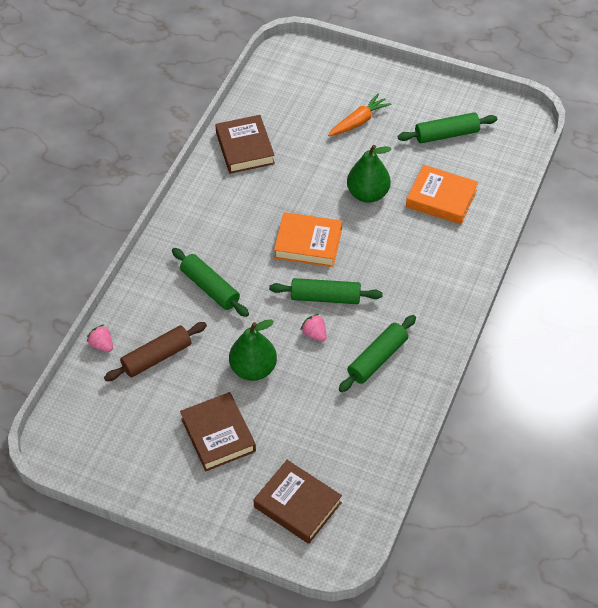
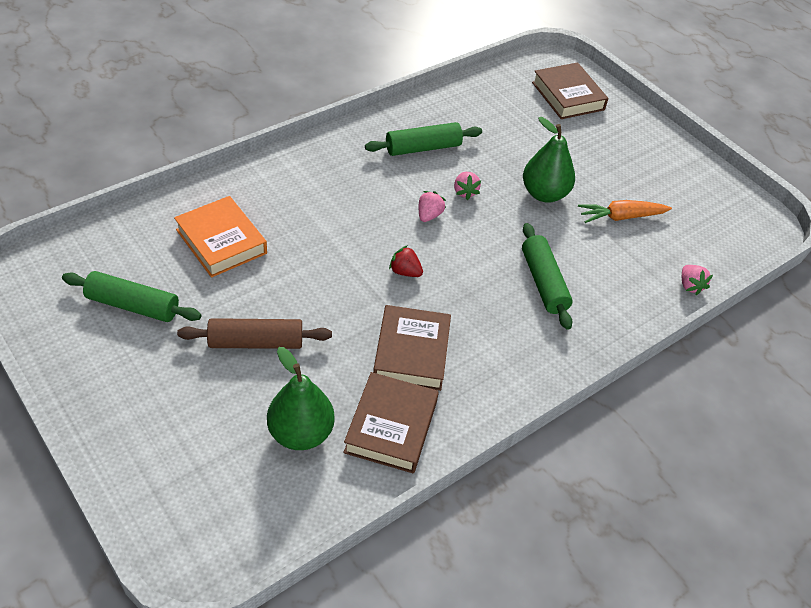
camera: 155 degrees left, 5 degrees down
(156, 357) = (636, 248): brown rolling pin -> brown rolling pin (256, 342)
(218, 435) = (607, 164): brown book -> brown book (411, 352)
(308, 243) = (405, 272): orange book -> red strawberry
(325, 297) = (429, 215): green rolling pin -> pink strawberry
(359, 121) = (215, 382): orange carrot -> orange carrot (621, 217)
(368, 194) = (293, 288): green pear -> green pear (301, 433)

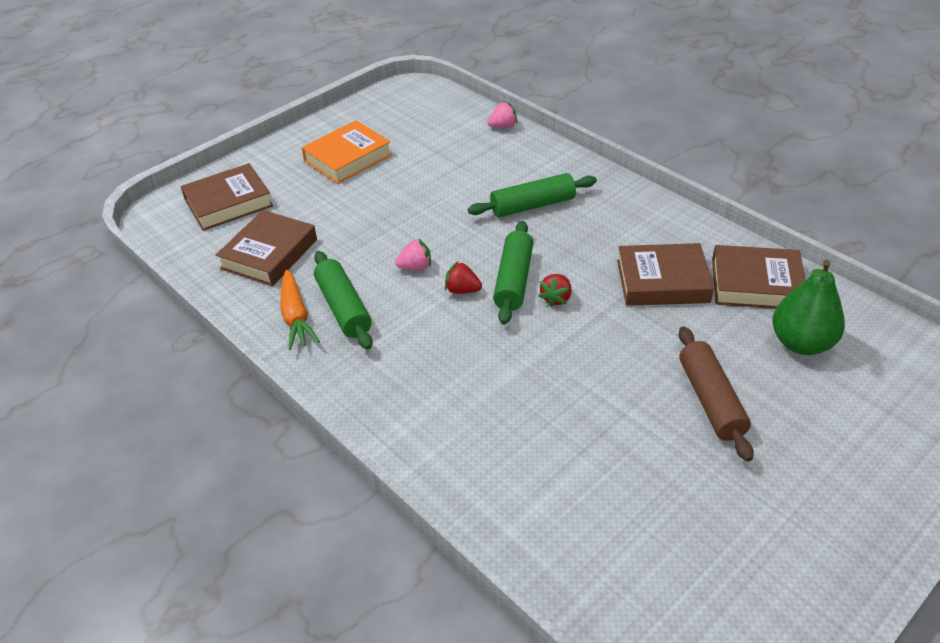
camera: 90 degrees left, 5 degrees down
(133, 305) = (715, 534): green rolling pin -> green rolling pin (513, 280)
(221, 241) = (569, 469): orange book -> orange book (348, 158)
(429, 215) = (462, 290): pink strawberry -> red strawberry
(496, 114) = (269, 254): none -> brown book
(544, 194) = (403, 211): green pear -> none
(621, 217) = (425, 163): orange carrot -> orange carrot (296, 317)

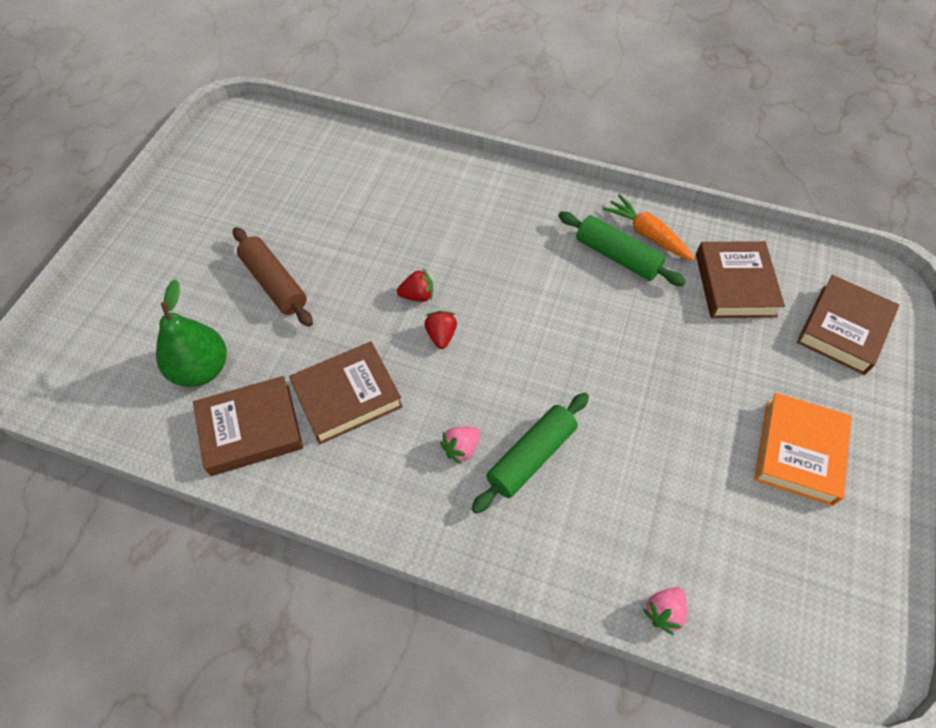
camera: 150 degrees right, 15 degrees up
(415, 267) = (592, 322): pink strawberry -> pink strawberry (461, 448)
(462, 290) = (531, 312): red strawberry -> red strawberry (417, 295)
(513, 280) = (491, 341): green rolling pin -> none

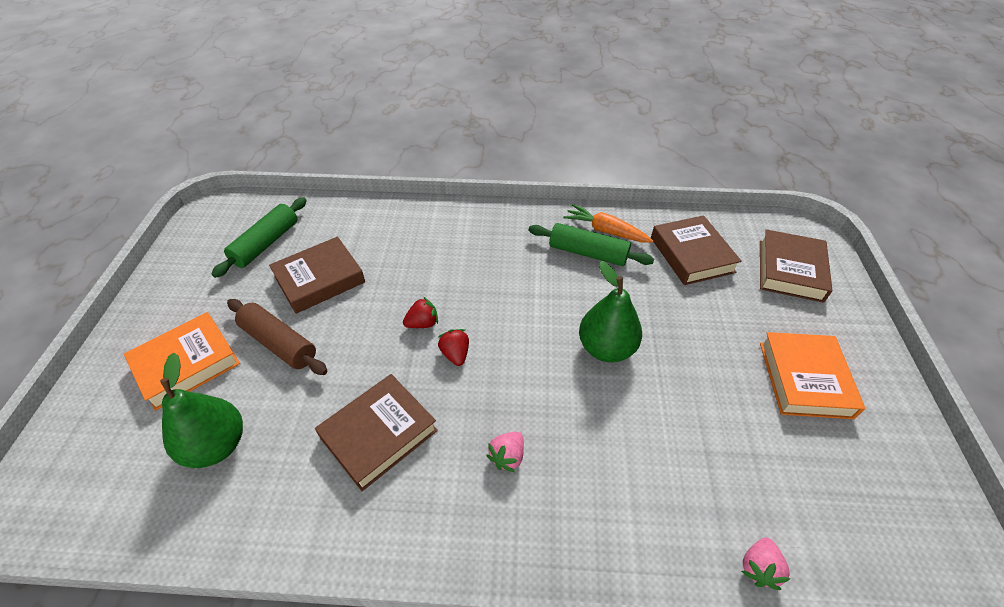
camera: 15 degrees left, 10 degrees down
(187, 284) = (187, 364): none -> orange book
(251, 429) = (284, 495): brown book -> brown book (320, 279)
(531, 457) = (577, 446): green rolling pin -> green rolling pin (266, 243)
(597, 367) = (606, 348): none -> green pear

